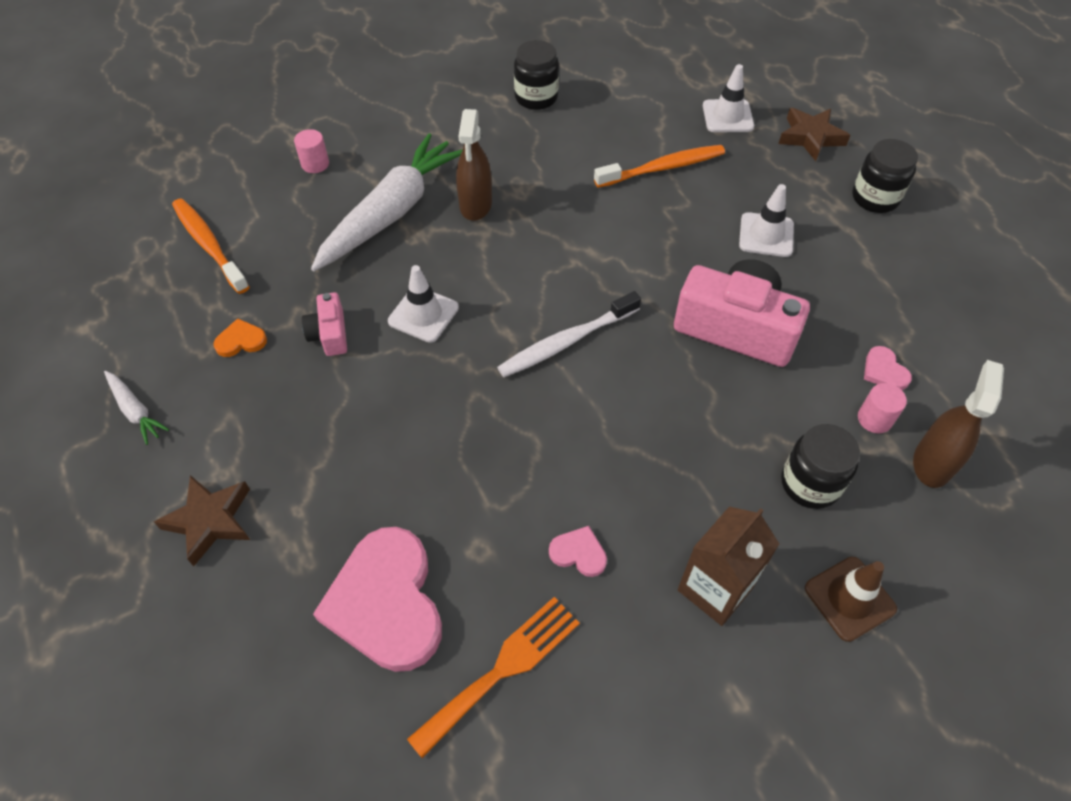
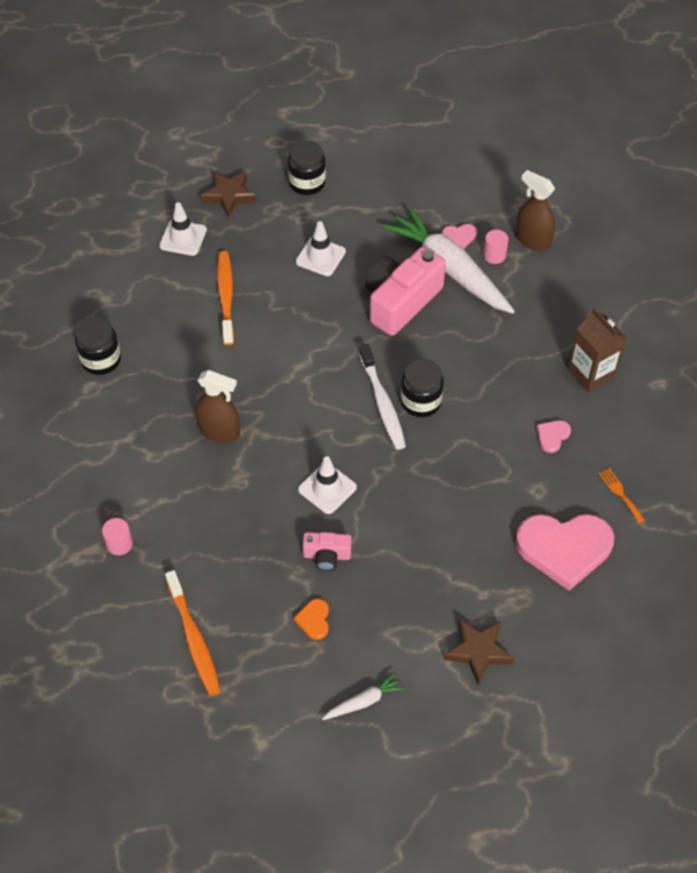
camera: 75 degrees left, 0 degrees up
(209, 245) = (194, 638): orange toothbrush -> orange toothbrush turned 90 degrees counterclockwise
(391, 213) = (206, 494): white carrot -> white carrot (449, 270)
(502, 669) = (620, 493): orange fork -> orange fork, size x0.54
(810, 483) = (532, 304): black jar -> black jar (421, 402)
(849, 598) = (610, 312): brown traffic cone -> none

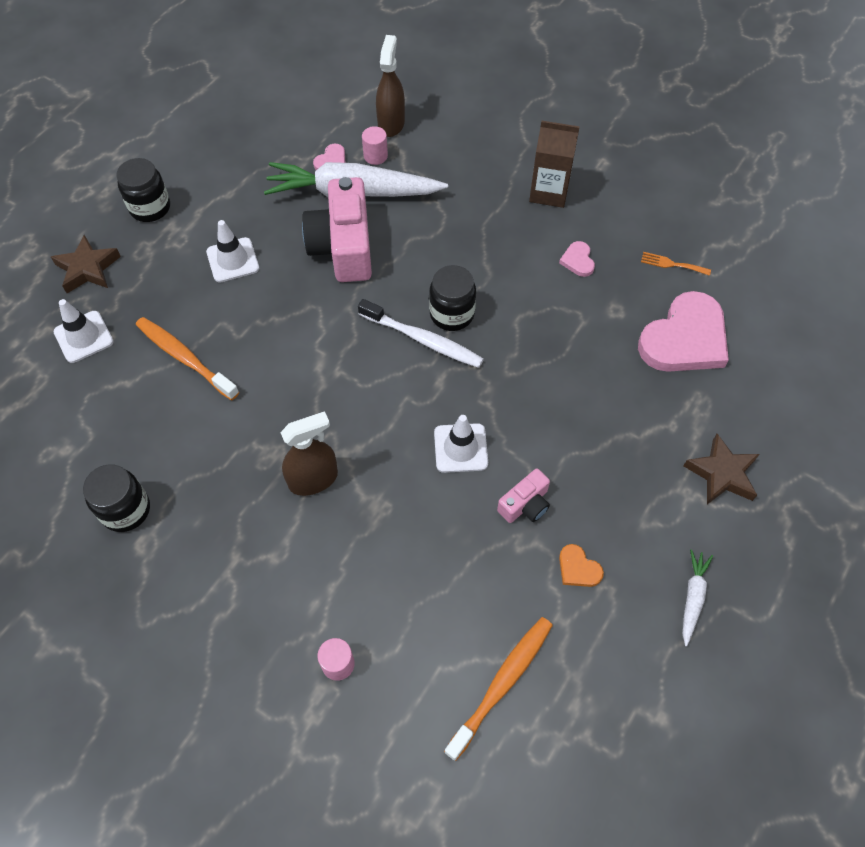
camera: 45 degrees left, 5 degrees up
(194, 638) = (502, 684): orange toothbrush -> orange toothbrush turned 75 degrees counterclockwise
(532, 240) = (391, 124): brown spray bottle -> brown spray bottle turned 105 degrees clockwise

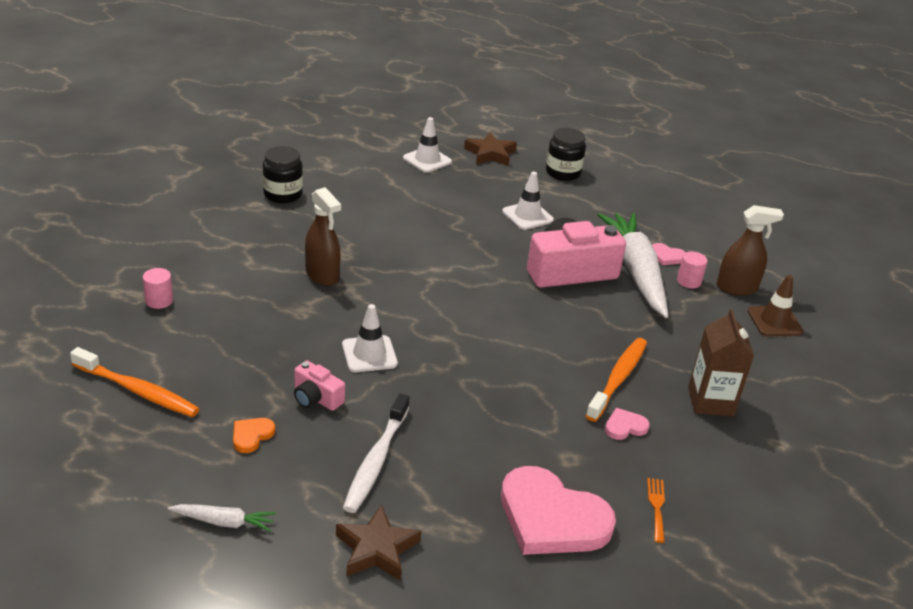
camera: 75 degrees right, 25 degrees down
(185, 358) = (422, 204): orange toothbrush -> orange toothbrush (618, 379)
(423, 339) = (482, 324): white toothbrush -> white toothbrush (376, 460)
(445, 113) = (774, 321): none -> brown traffic cone
(452, 314) = (518, 340): black jar -> none

